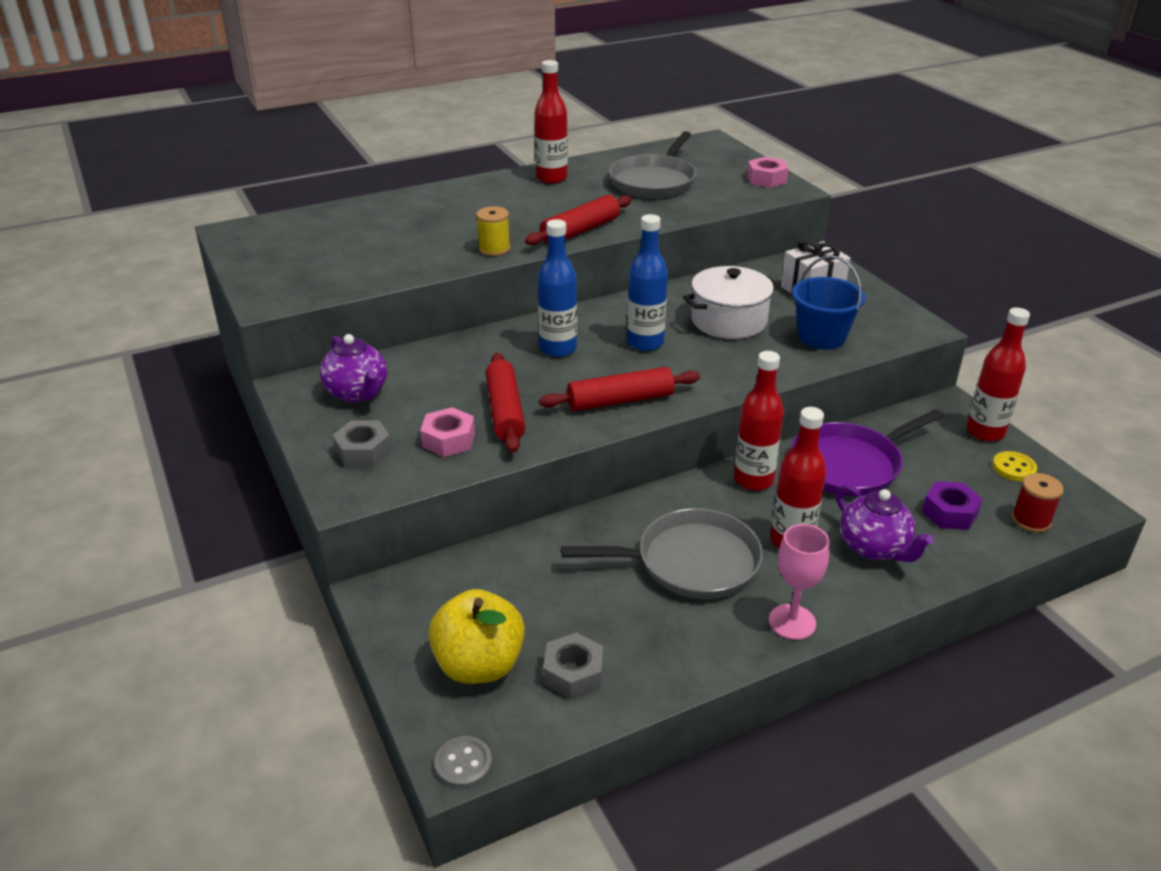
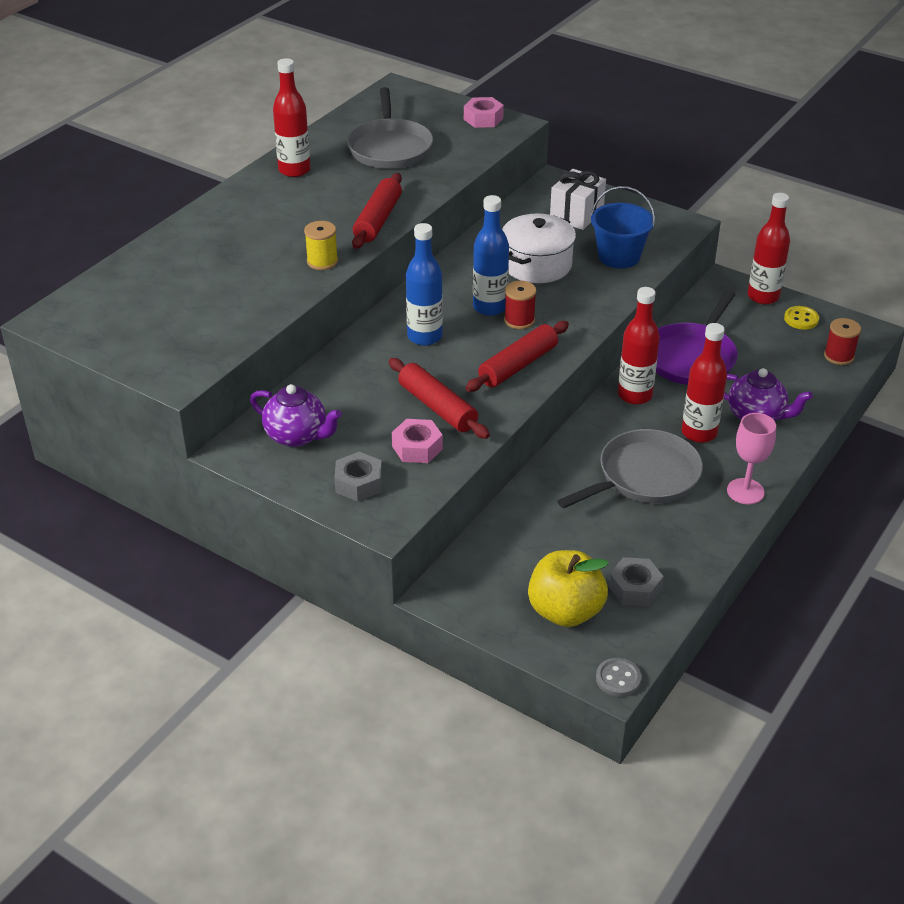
camera: 30 degrees left, 5 degrees up
(662, 362) = (519, 320): none -> red spool
(949, 513) = (785, 370): purple nut -> none

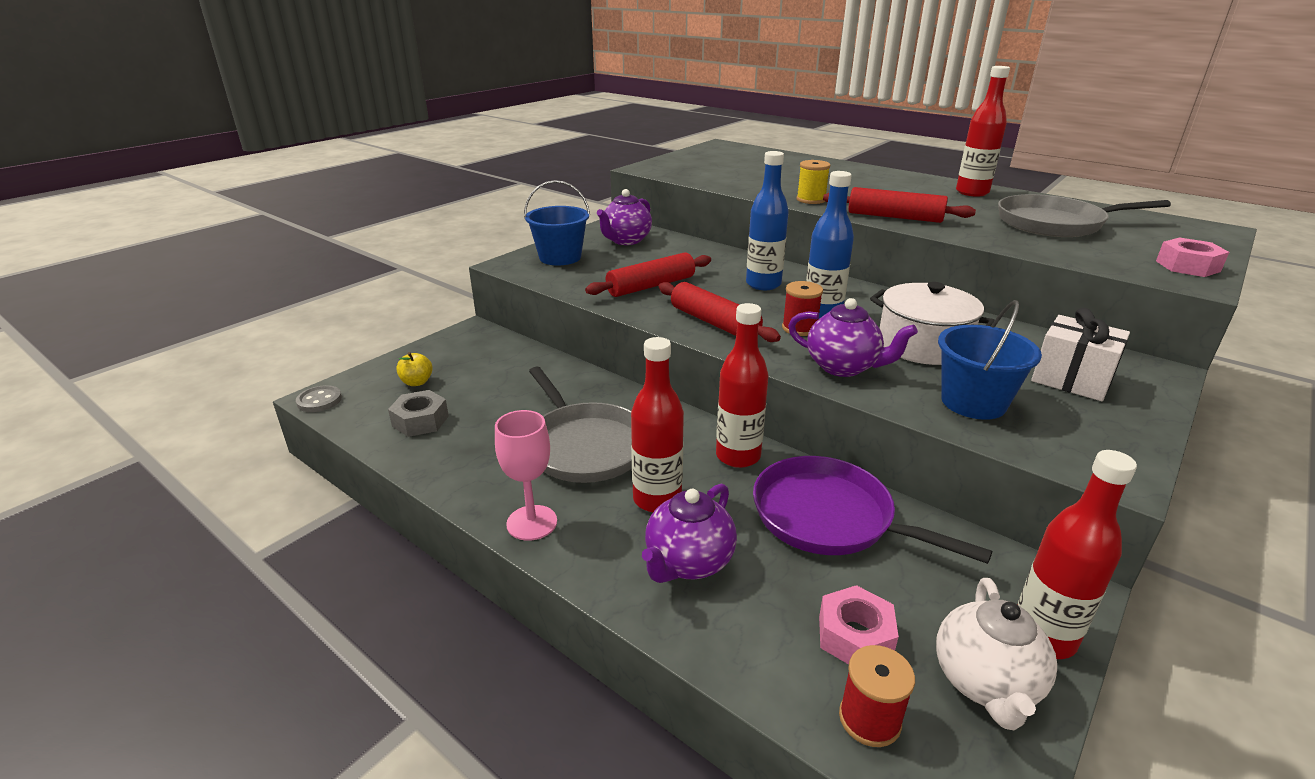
camera: 95 degrees right, 10 degrees down
(358, 483) = (560, 257): grey nut -> blue bucket
(417, 447) = (596, 277): pink nut -> pink nut (855, 636)
(565, 611) = (417, 382): yellow apple -> yellow apple, size x0.47
(583, 304) = (843, 367): none -> purple teapot
(801, 319) = (985, 683): yellow button -> white teapot

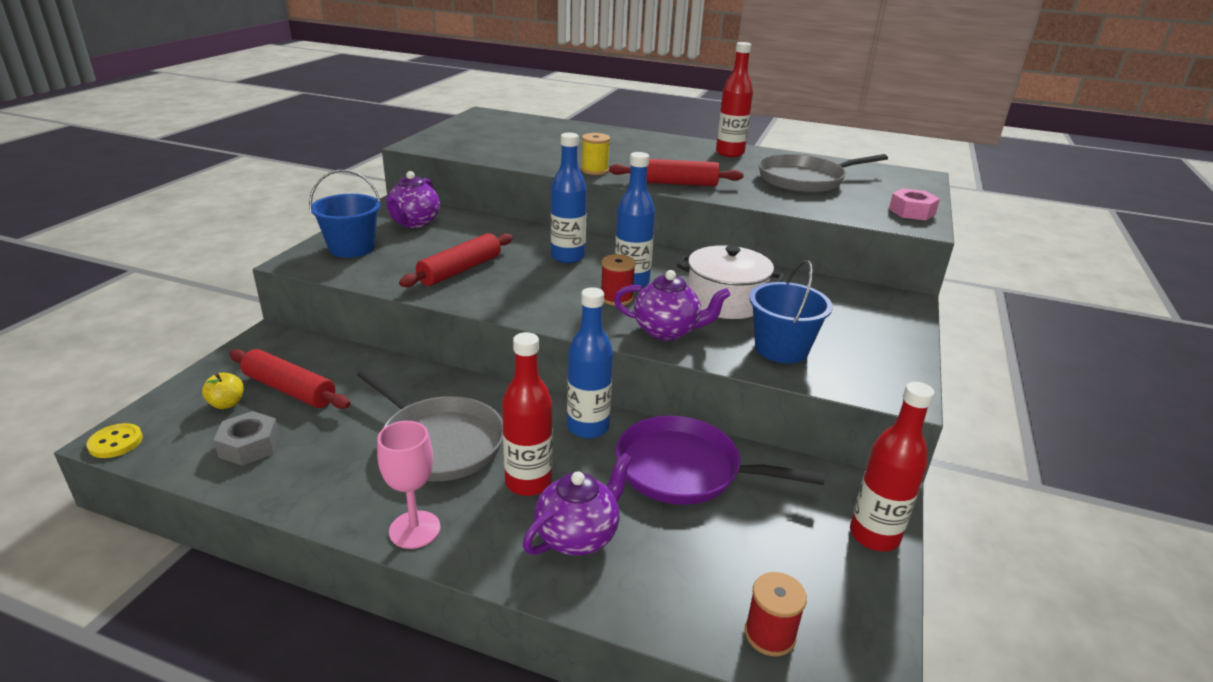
camera: 20 degrees left, 0 degrees up
(319, 400) = (116, 442): grey button -> yellow button
(688, 562) = (578, 536): purple teapot -> purple teapot turned 150 degrees counterclockwise
(714, 323) = (537, 302): red rolling pin -> red rolling pin (289, 389)
(738, 456) = (588, 427): red bottle -> blue bottle
(855, 636) = (737, 569): pink nut -> none
(985, 683) = (844, 583): white teapot -> none
(1071, 380) = (847, 318): white gift -> none

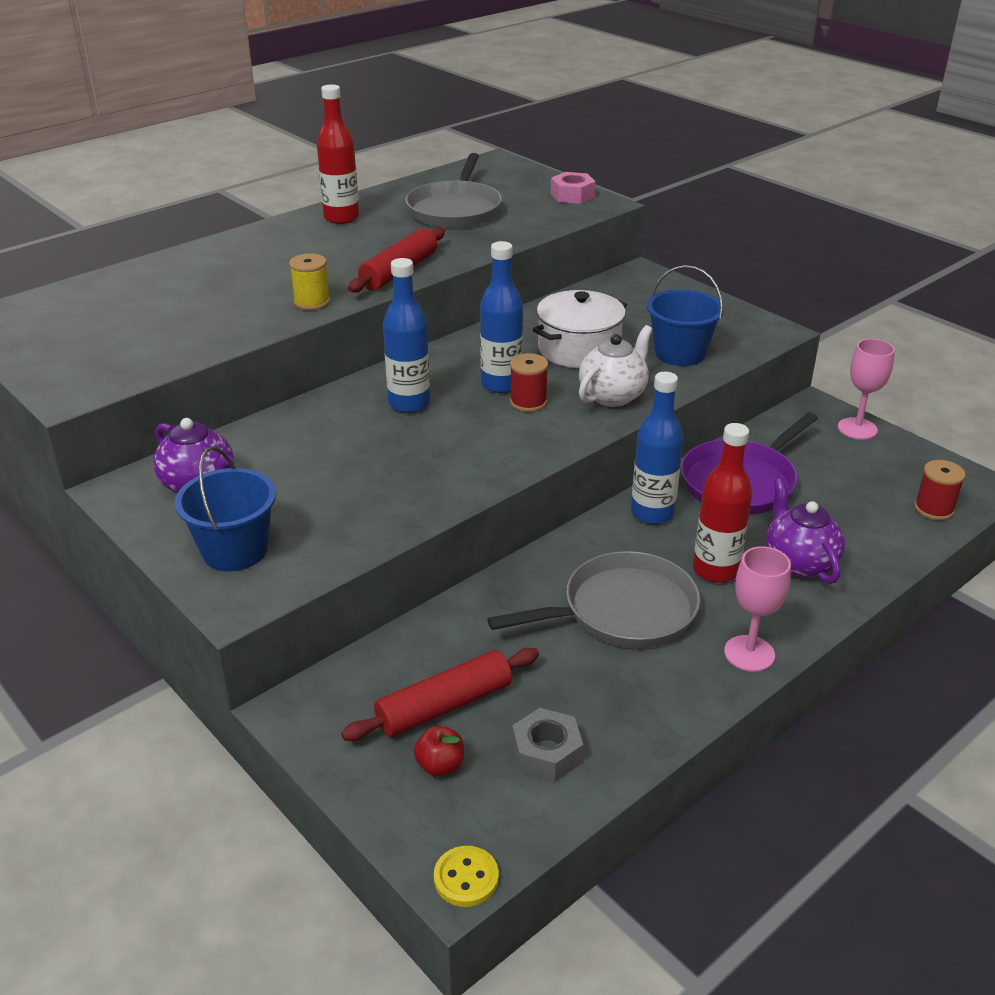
camera: 60 degrees left, 5 degrees up
(227, 404) = (440, 765): yellow apple -> red apple
(460, 270) = (379, 480): red rolling pin -> none
(667, 331) = (613, 396): purple teapot -> white teapot
(874, 535) = (857, 429): red bottle -> pink goblet

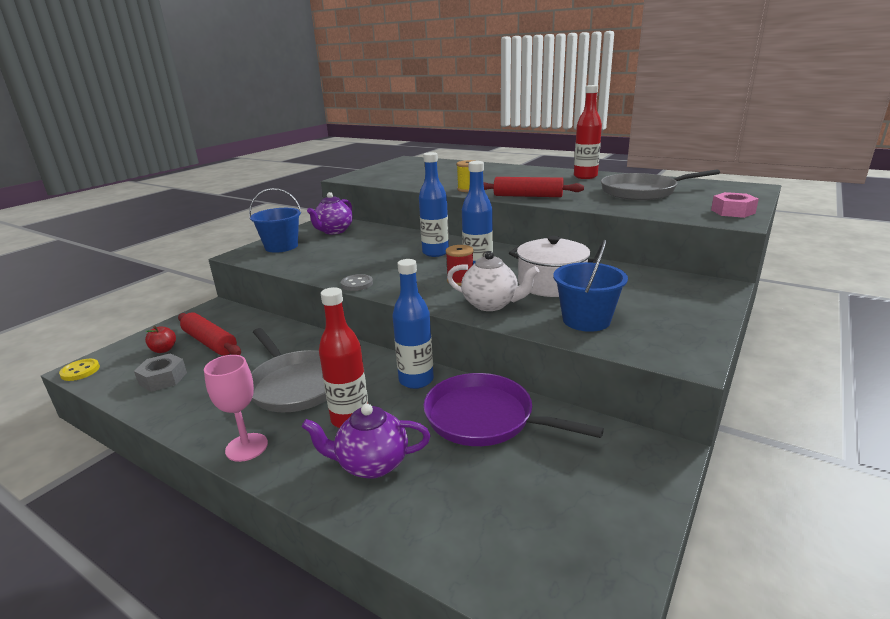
camera: 75 degrees right, 10 degrees down
(485, 482) = (357, 284): none -> grey button
(799, 562) = (371, 464): purple teapot -> purple teapot turned 150 degrees counterclockwise
(857, 429) = (645, 489): pink goblet -> none
(933, 509) = (510, 569): red spool -> none

